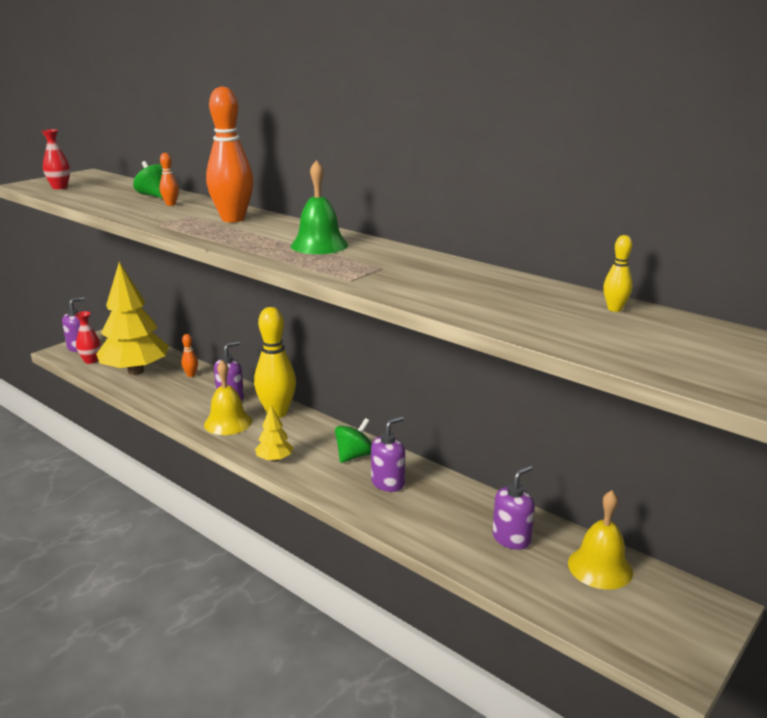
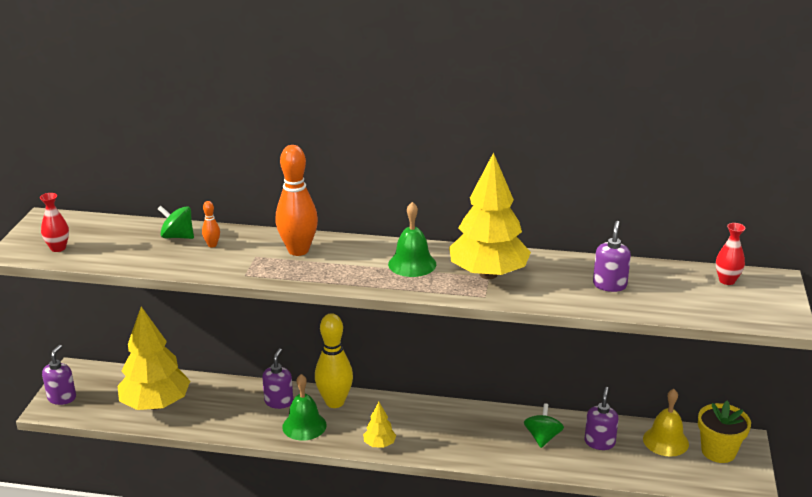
camera: 30 degrees left, 5 degrees up
(91, 361) = (95, 408): red vase -> red vase (727, 280)
(191, 375) = (214, 390): orange bowling pin -> none
(228, 422) = (304, 426): yellow bell -> green bell
(354, 456) = (436, 418): green spinning top -> green spinning top (542, 437)
(384, 266) = (488, 274): none -> yellow tree
(388, 483) = (482, 432): purple soap dispenser -> purple soap dispenser (609, 285)
(614, 309) = (669, 274): yellow bowling pin -> none
(666, 605) = (718, 451): none -> yellow flower pot

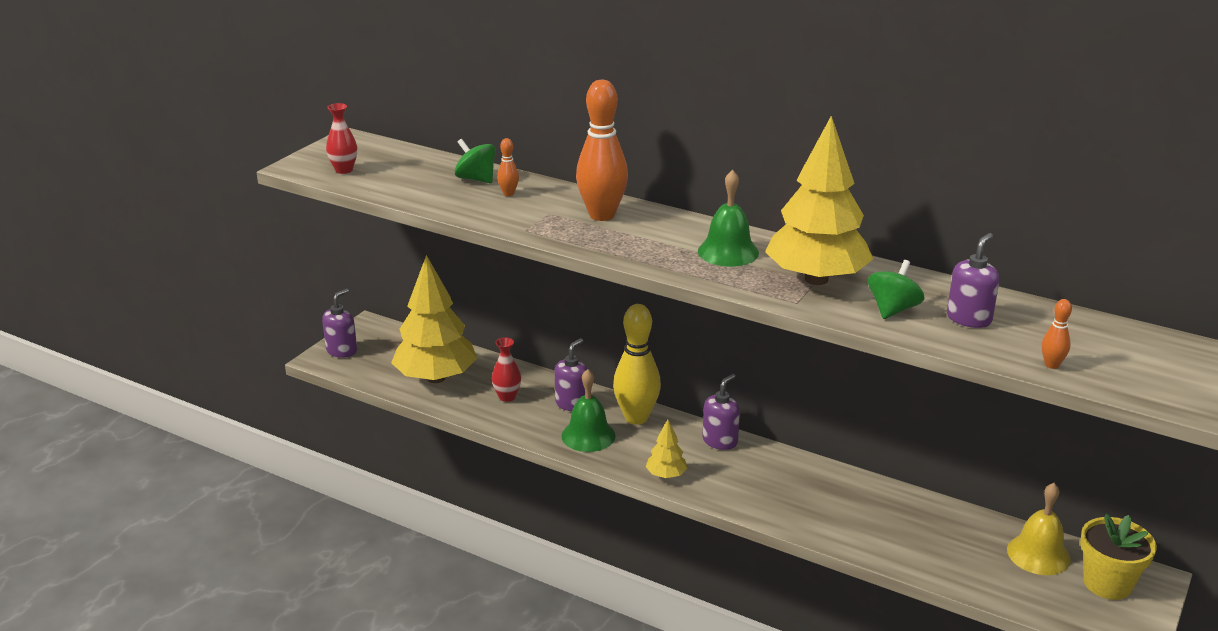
camera: 20 degrees right, 0 degrees up
(542, 437) = (873, 513): green spinning top -> green spinning top (893, 309)
(599, 442) = (946, 535): purple soap dispenser -> purple soap dispenser (720, 441)
(682, 310) = (1051, 365): none -> orange bowling pin
(727, 280) = (1138, 343): red vase -> red vase (507, 397)

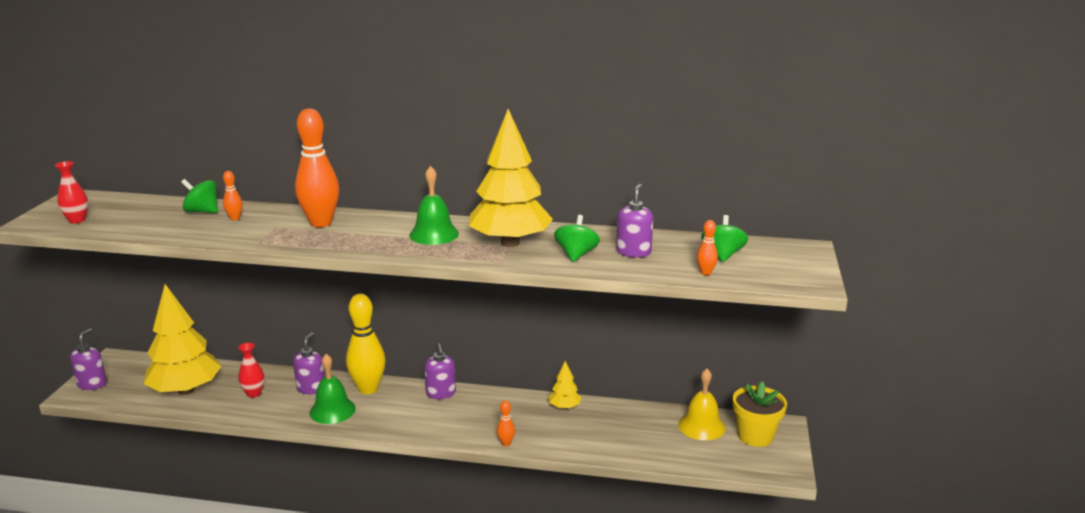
camera: 20 degrees left, 5 degrees down
(666, 475) = (406, 428): yellow tree -> yellow tree (564, 407)
(720, 441) = (441, 393): purple soap dispenser -> purple soap dispenser turned 150 degrees clockwise
(778, 520) = (506, 443): none -> orange bowling pin
(1088, 343) = (722, 255): none -> green spinning top

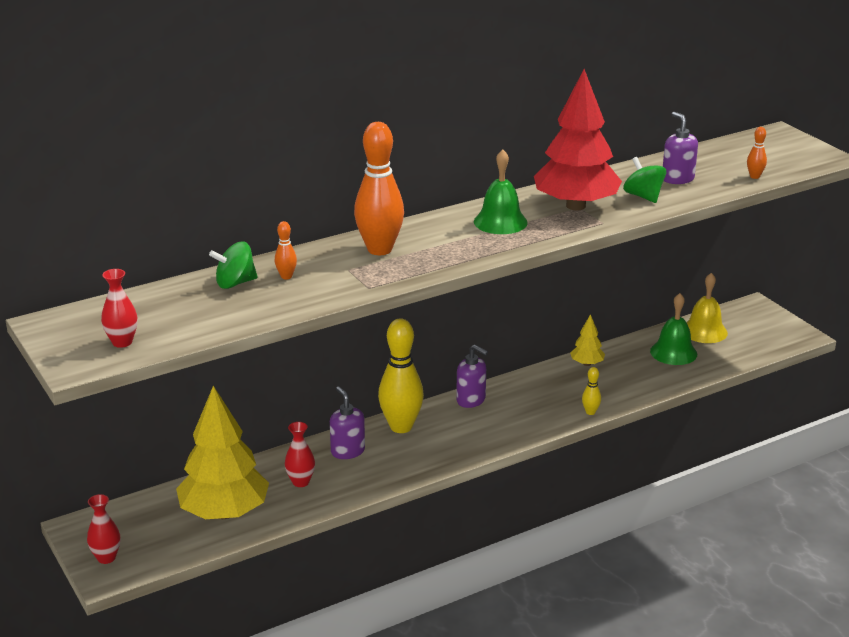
camera: 40 degrees left, 5 degrees up
(92, 384) = (106, 558): purple soap dispenser -> red vase
(332, 410) = (403, 458): green bell -> green bell (673, 352)
(506, 443) = (590, 412): orange bowling pin -> yellow bowling pin
(510, 243) = (575, 206): yellow tree -> red tree
(722, 255) = (738, 158): green spinning top -> none
(755, 436) = (748, 321): yellow flower pot -> none

